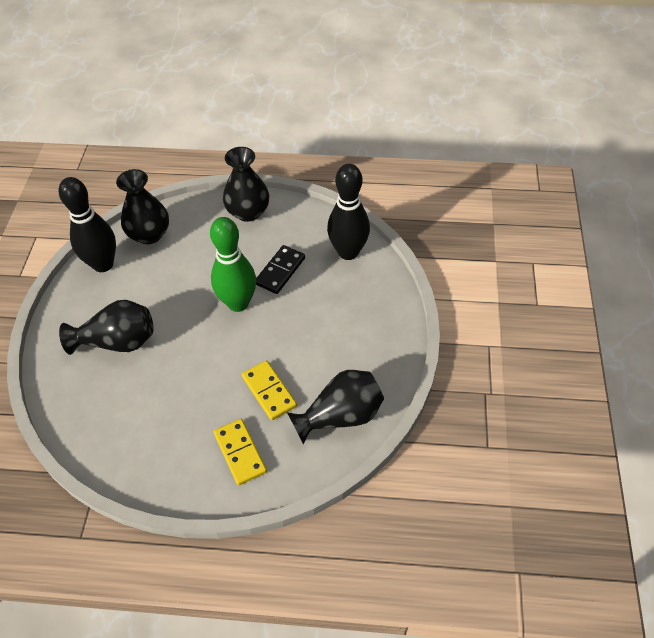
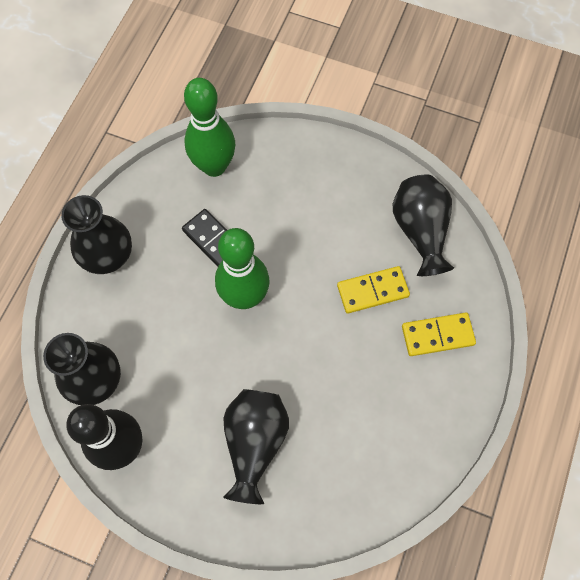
camera: 75 degrees left, 15 degrees up
(348, 252) = (214, 166): black bowling pin -> green bowling pin

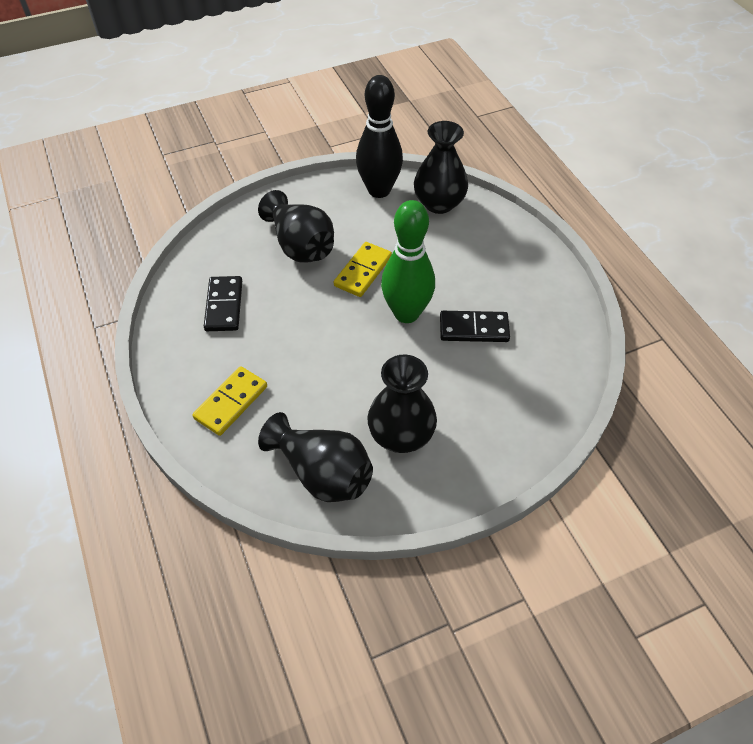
camera: 135 degrees right, 15 degrees down
(108, 255) = (530, 263): black vase -> black vase (401, 435)
(214, 166) = (548, 379): green bowling pin -> none
(372, 291) = (315, 392): yellow domino -> yellow domino (363, 271)
(373, 434) = (224, 306): none -> black domino

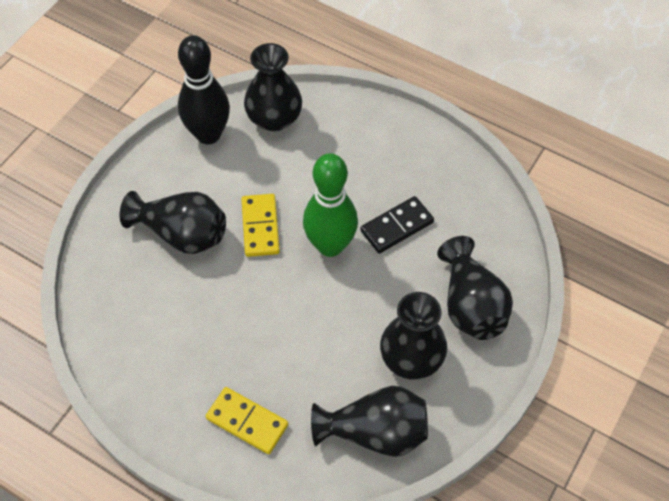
camera: 35 degrees left, 5 degrees up
(224, 306) = (161, 336): black domino -> none
(231, 402) = (247, 422): yellow domino -> yellow domino turned 60 degrees counterclockwise
(488, 424) = (471, 305): none -> black vase

